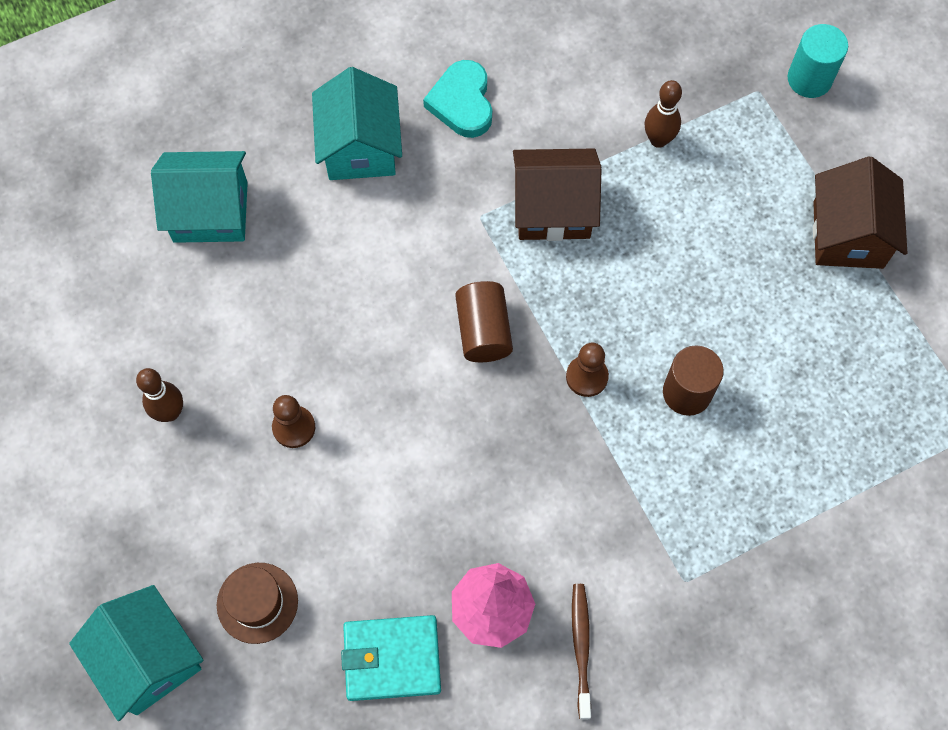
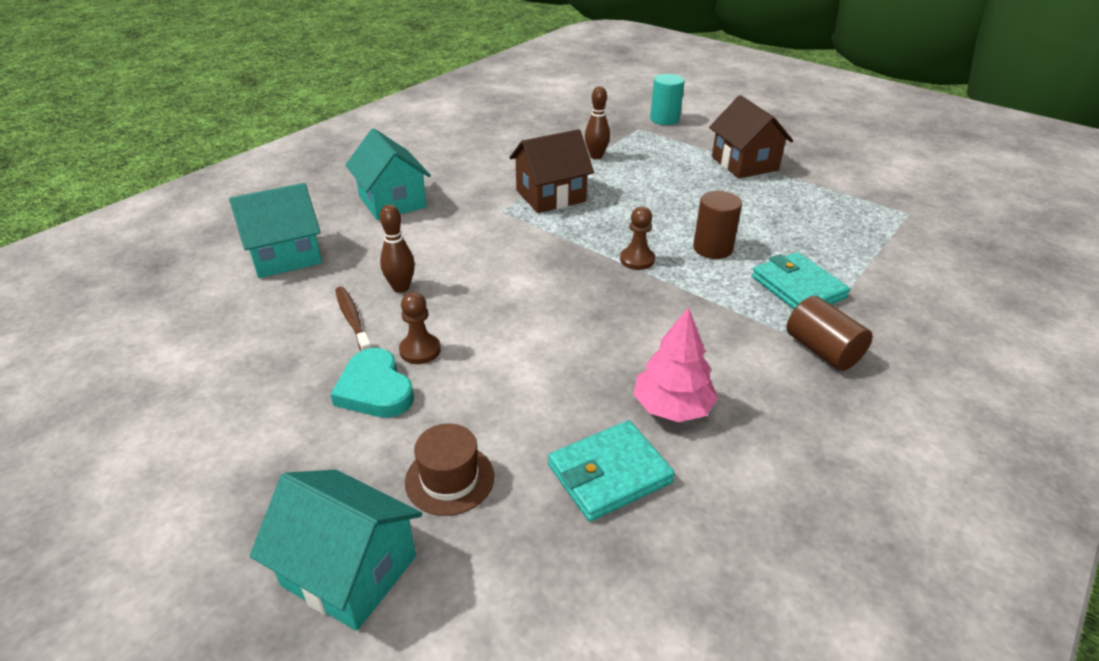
camera: 25 degrees left, 30 degrees down
(170, 412) = (296, 374): brown bowling pin -> brown bowling pin (401, 288)
(462, 102) = (455, 170): turquoise heart -> turquoise heart (375, 389)
(483, 331) = (543, 258): brown cylinder -> brown cylinder (822, 350)
(581, 647) = (765, 406): brown toothbrush -> brown toothbrush (353, 320)
(737, 500) = (798, 287): none -> turquoise wallet

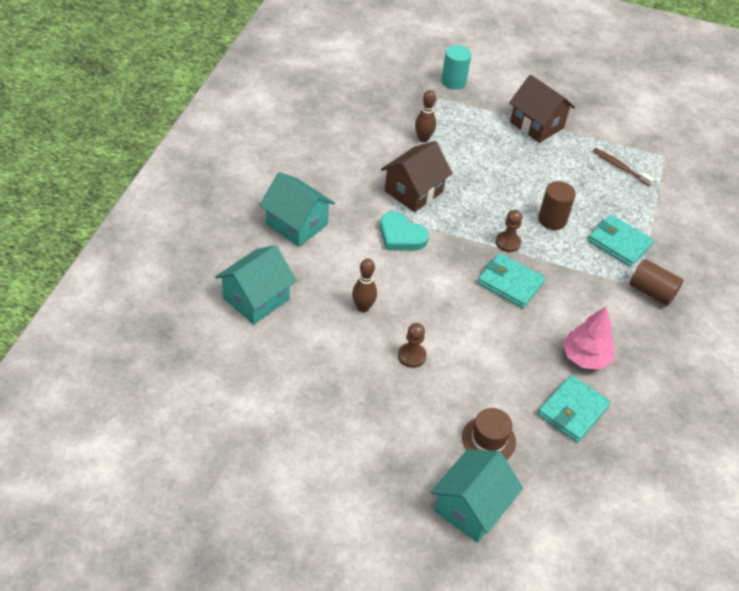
camera: 25 degrees left, 10 degrees up
(349, 571) = (471, 507): turquoise house -> turquoise house turned 60 degrees counterclockwise
(353, 320) = (350, 344): brown toothbrush -> brown toothbrush (620, 167)
(375, 389) = (404, 393): turquoise heart -> turquoise heart (401, 236)
(612, 300) = (510, 283): none -> turquoise wallet

